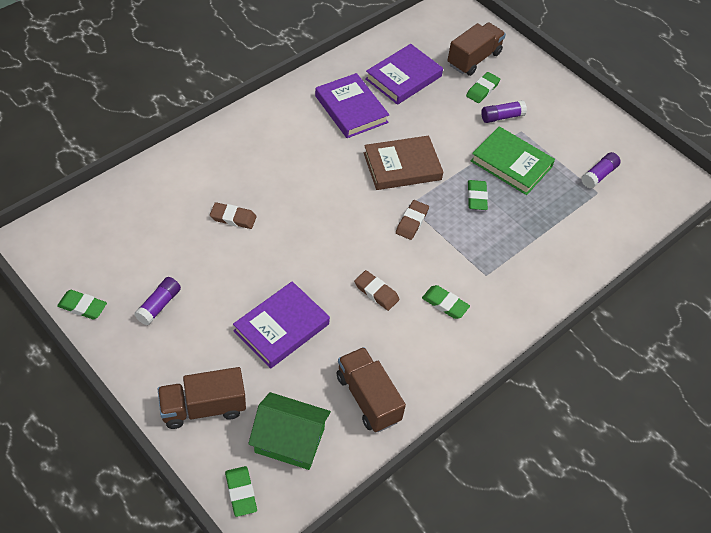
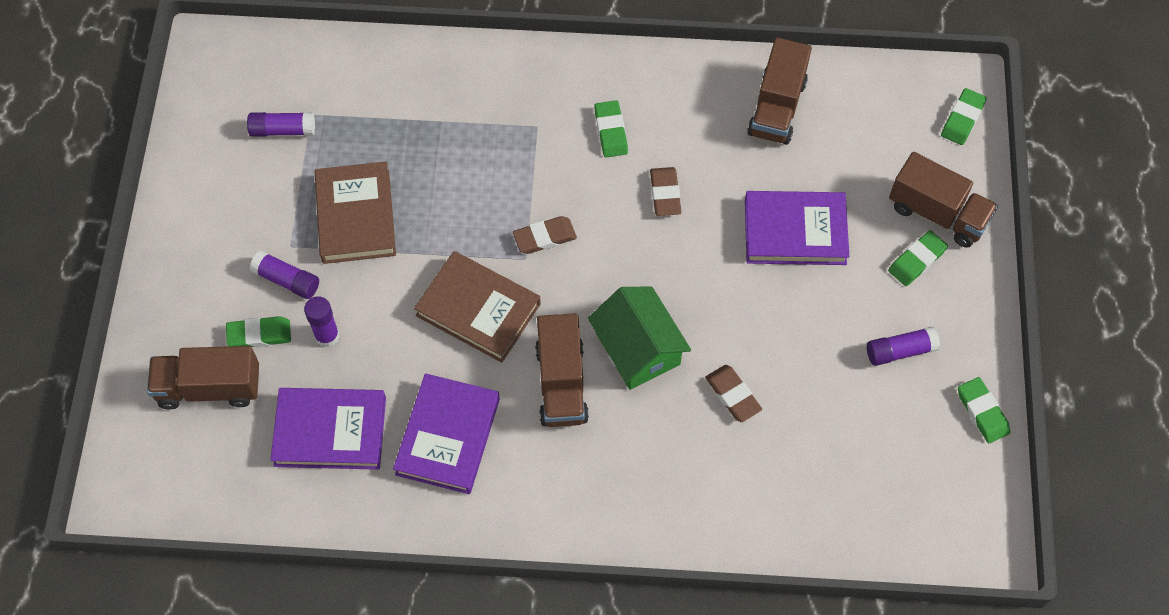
camera: 130 degrees left, 10 degrees up
(289, 440) = (882, 127): green house -> green house (638, 349)
(325, 164) = (561, 383): none -> brown truck
(454, 109) = (327, 336): none -> purple glue stick
(476, 197) = (443, 209): green eraser -> green eraser (917, 260)
(511, 164) = (356, 216): green book -> brown book

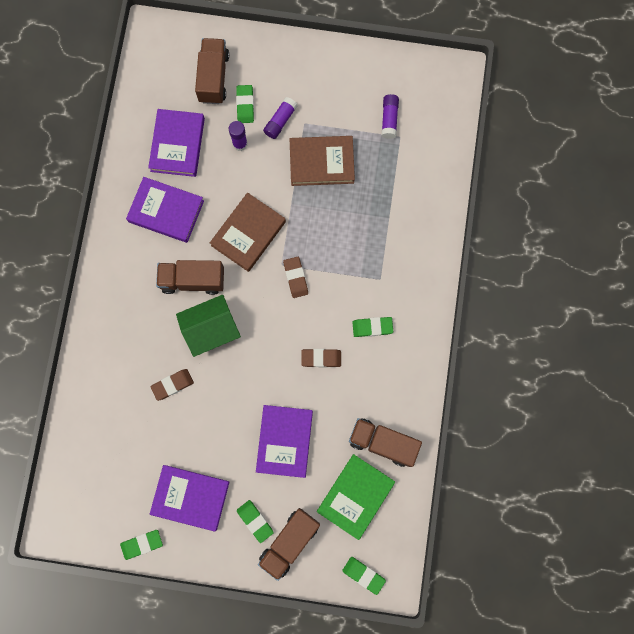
camera: 95 degrees right, 15 degrees up
(857, 136) = (355, 496): none -> green book
(900, 351) = (190, 497): purple glue stick -> purple book

